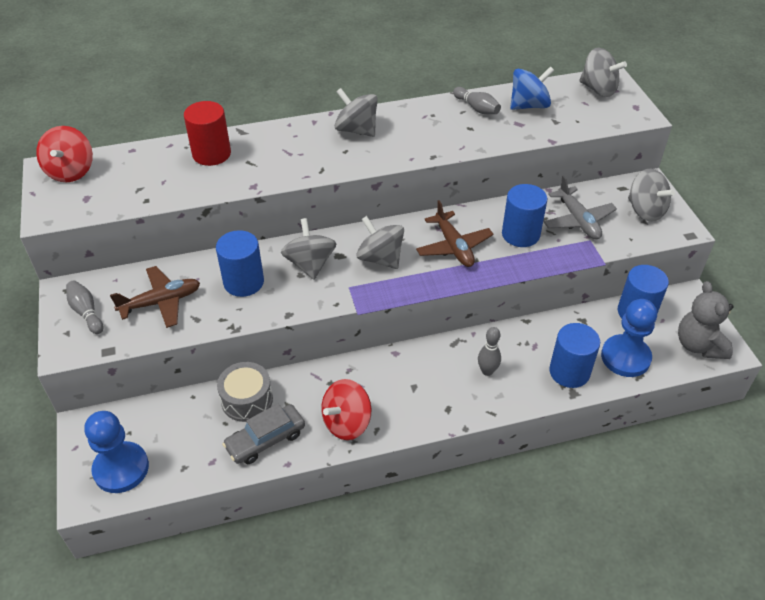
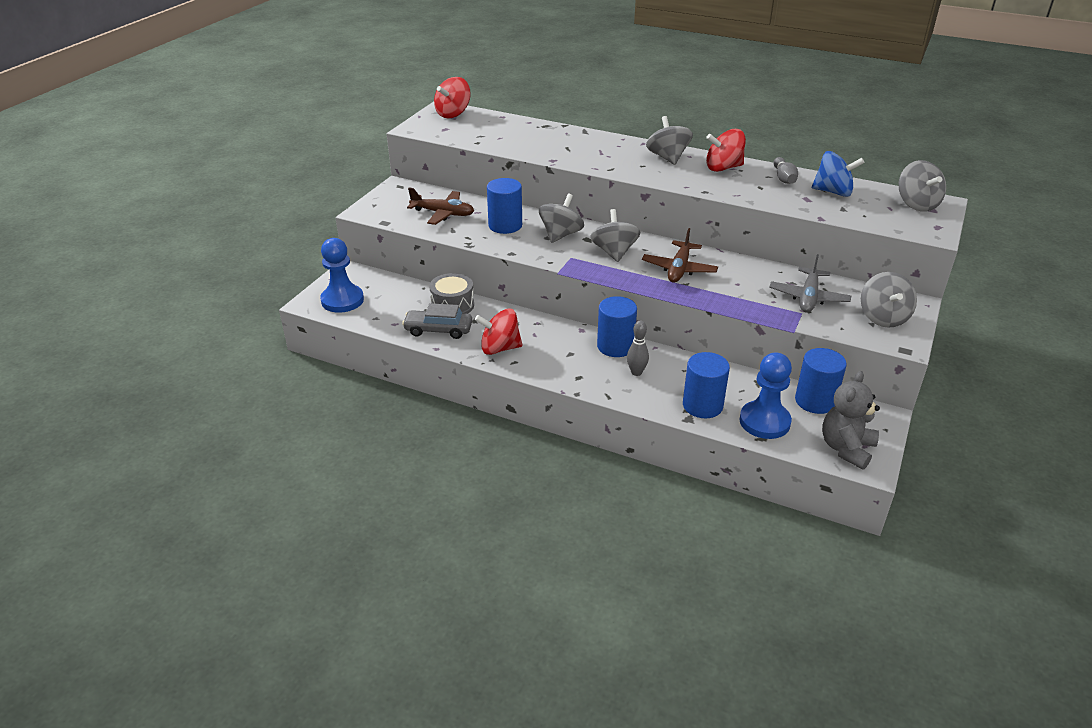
camera: 40 degrees right, 10 degrees down
(86, 312) = (396, 200): grey bowling pin -> none
(211, 154) = (549, 135): red cylinder -> none
(416, 119) = (723, 168): none -> red spinning top
(520, 234) = (744, 285): blue cylinder -> blue cylinder (615, 346)

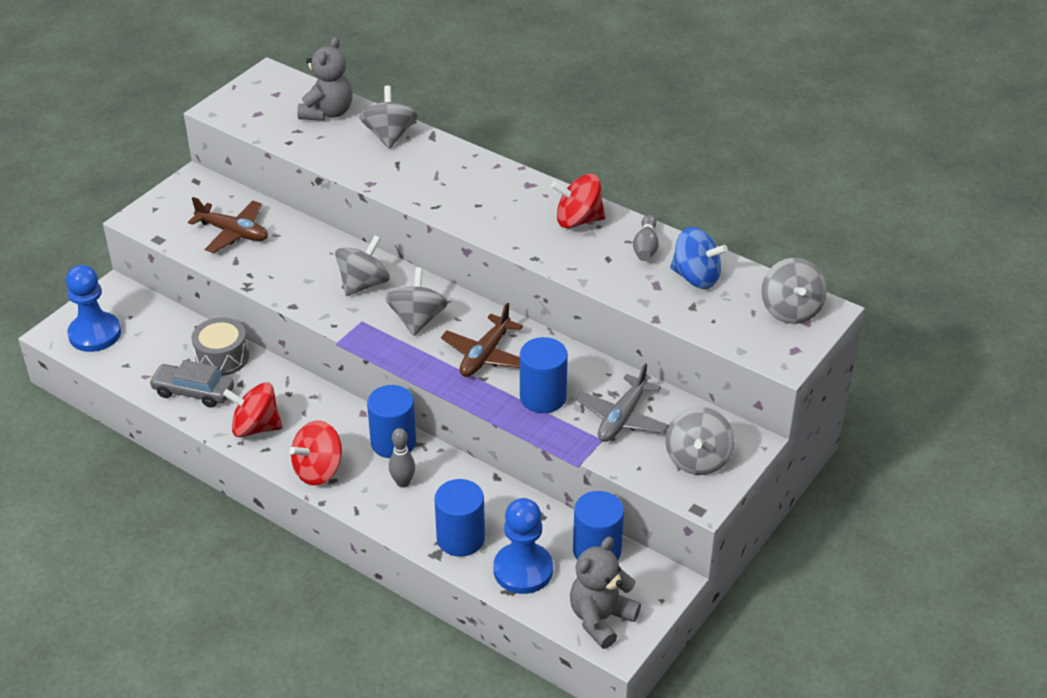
camera: 10 degrees right, 5 degrees up
(453, 114) = (278, 87): red spinning top -> red spinning top (318, 470)
(498, 124) = (328, 112): none -> grey teddy bear
(505, 225) = (302, 261): blue cylinder -> blue cylinder (543, 397)
(667, 157) = (516, 195): grey spinning top -> grey spinning top (389, 135)

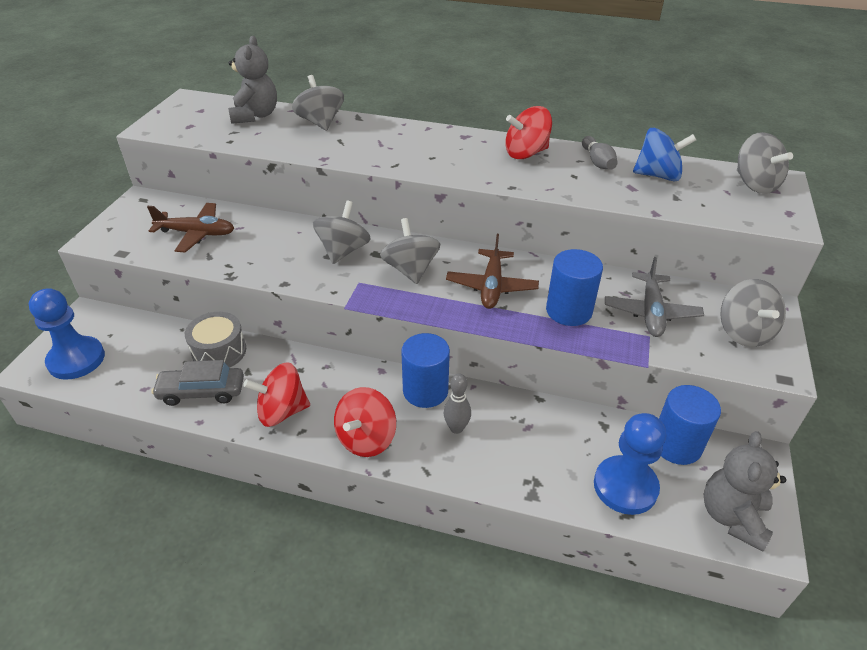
camera: 20 degrees left, 0 degrees up
(460, 538) = (545, 470): blue cylinder -> none

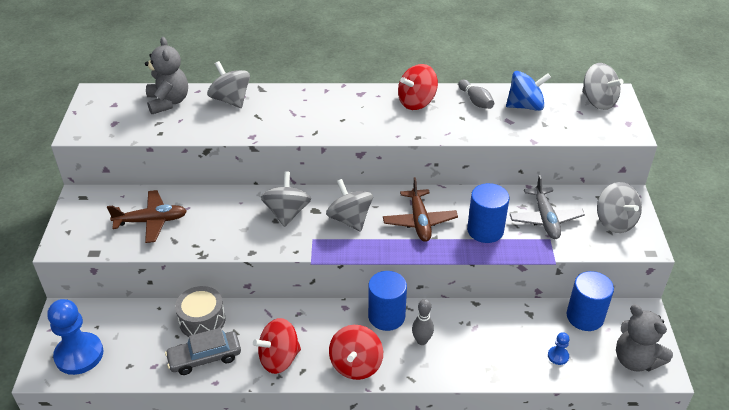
camera: 15 degrees left, 0 degrees up
(625, 486) = (558, 356): blue pawn -> blue pawn, size x0.44
(732, 516) = (635, 360): grey teddy bear -> grey teddy bear turned 45 degrees counterclockwise

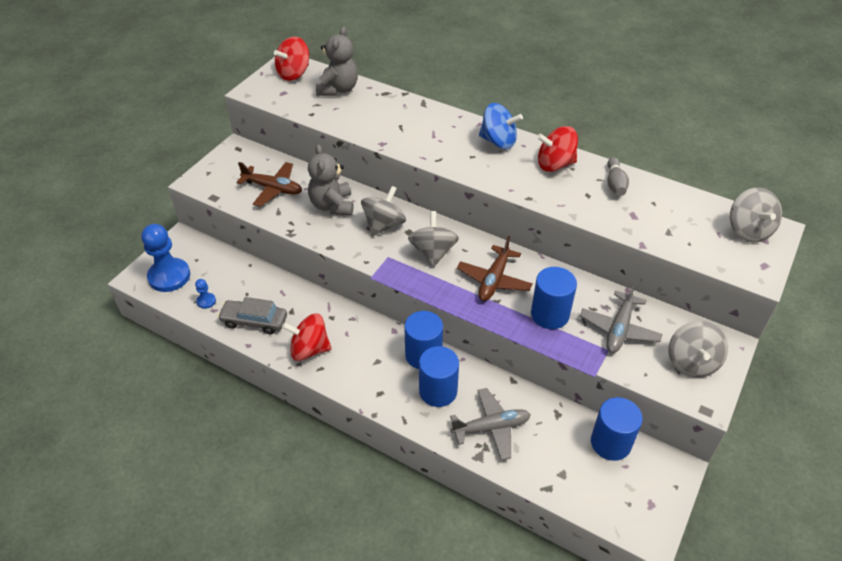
camera: 30 degrees right, 5 degrees up
(202, 320) = (274, 290): grey drum -> none
(231, 100) = (390, 104): grey spinning top -> none
(356, 365) = (366, 385): red spinning top -> red spinning top (294, 74)
(421, 341) = (438, 391): grey bowling pin -> blue cylinder
(487, 350) = (491, 428): none -> grey plane
(525, 106) = (663, 207): blue spinning top -> blue spinning top (498, 141)
(558, 356) = (554, 466): blue pawn -> blue pawn (206, 301)
(635, 360) = (630, 509): grey teddy bear -> grey teddy bear (332, 205)

